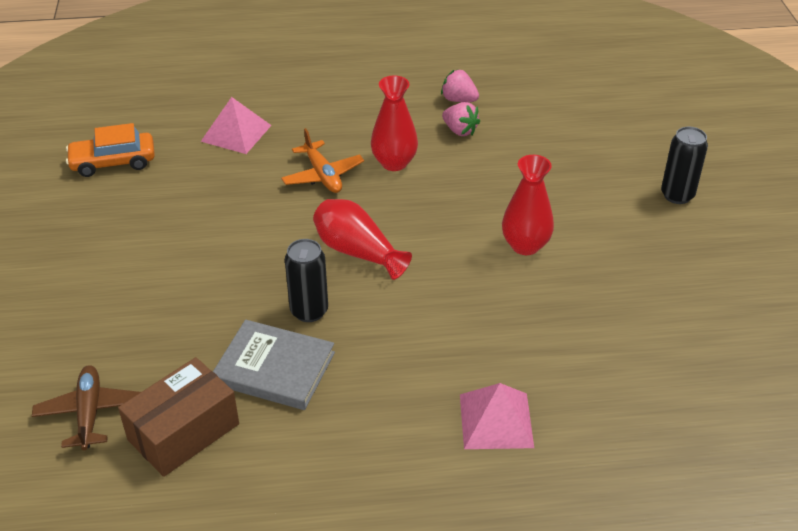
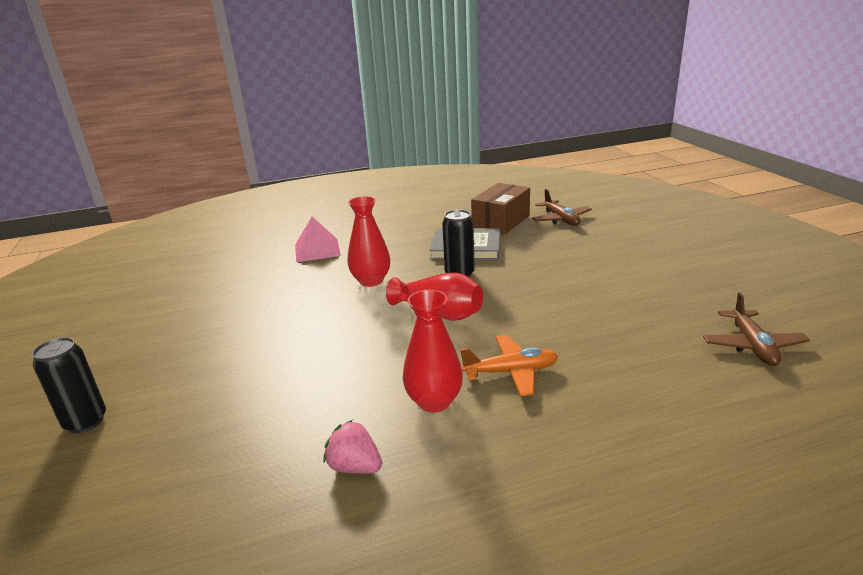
camera: 170 degrees right, 15 degrees down
(113, 162) = (752, 345): orange car -> brown plane
(236, 133) = (657, 405): pink pyramid -> none
(323, 175) = (511, 372): orange plane -> orange plane turned 120 degrees clockwise
(459, 100) = (361, 532): pink strawberry -> none
(525, 245) = (282, 342): red vase -> red vase (371, 281)

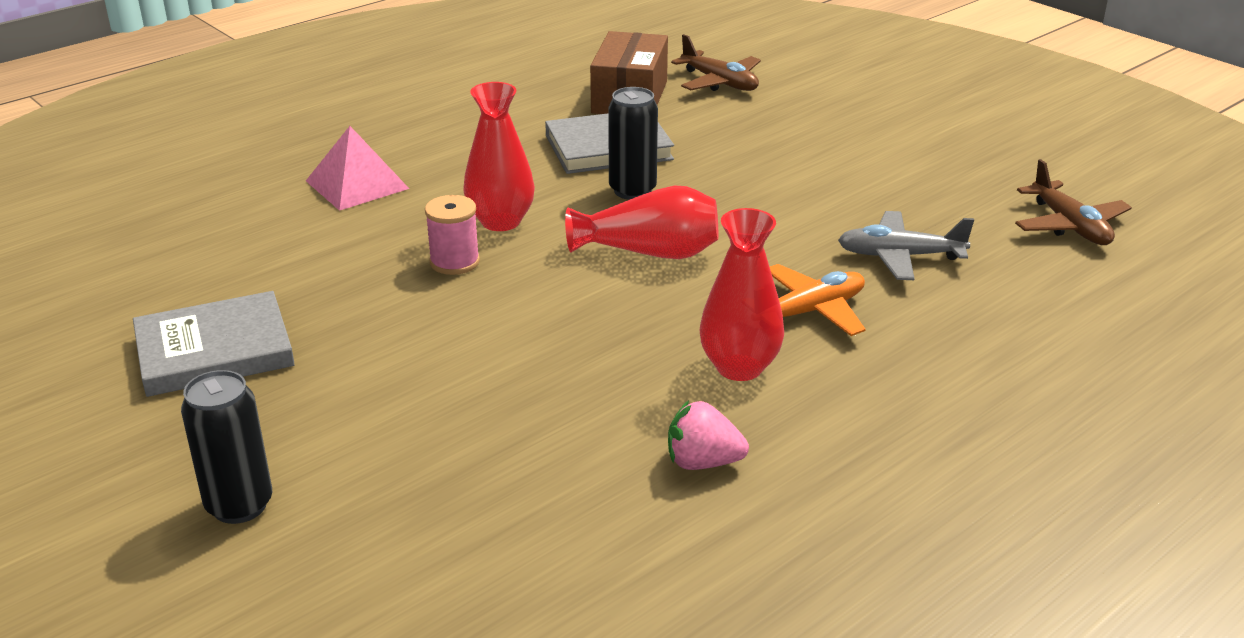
camera: 25 degrees left, 5 degrees up
(166, 327) = (214, 350): none -> grey book
(326, 300) = (454, 262): none -> pink spool
(603, 345) = (899, 256): none -> grey plane

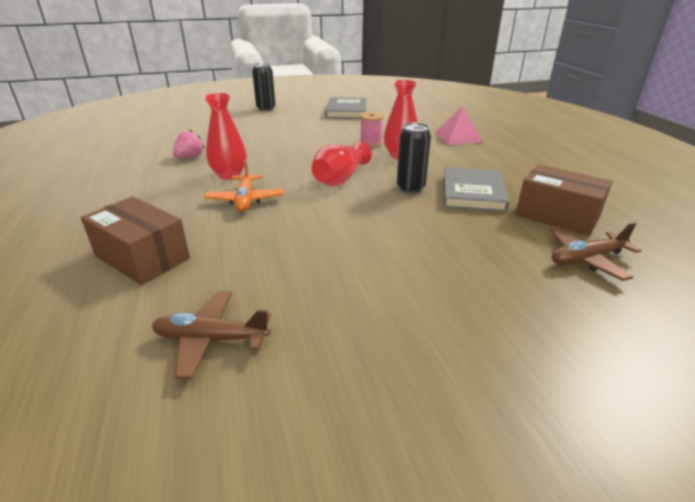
camera: 115 degrees right, 0 degrees up
(899, 256) = (261, 243): grey plane -> none
(1033, 328) = (142, 257): none -> brown box

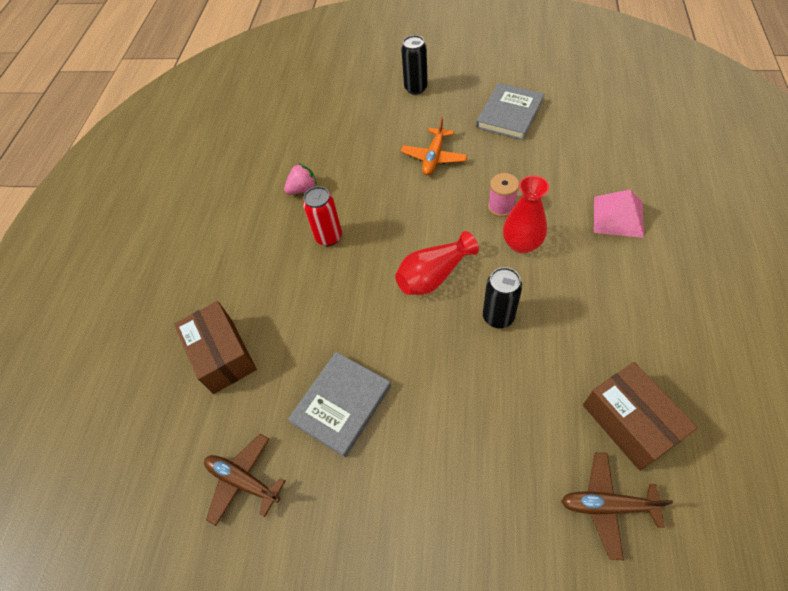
camera: 30 degrees right, 25 degrees up
(229, 175) = (329, 237): red vase -> red can
(245, 200) = (328, 290): orange plane -> orange plane (434, 157)
(472, 193) = (561, 348): grey book -> grey book (341, 404)

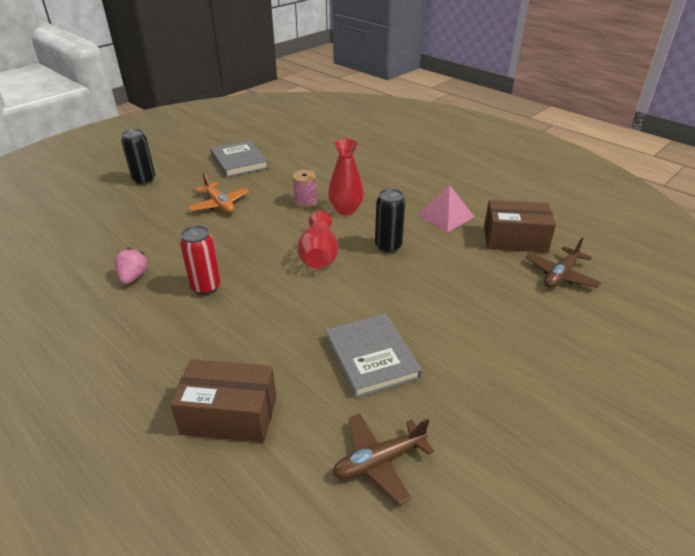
camera: 60 degrees left, 20 degrees down
(618, 216) = (375, 171): pink pyramid -> pink pyramid (445, 215)

